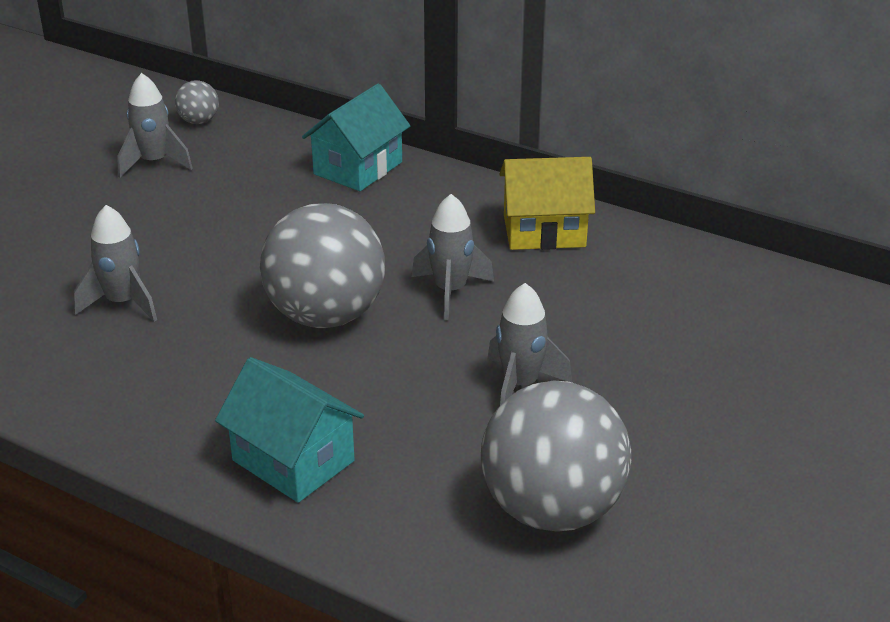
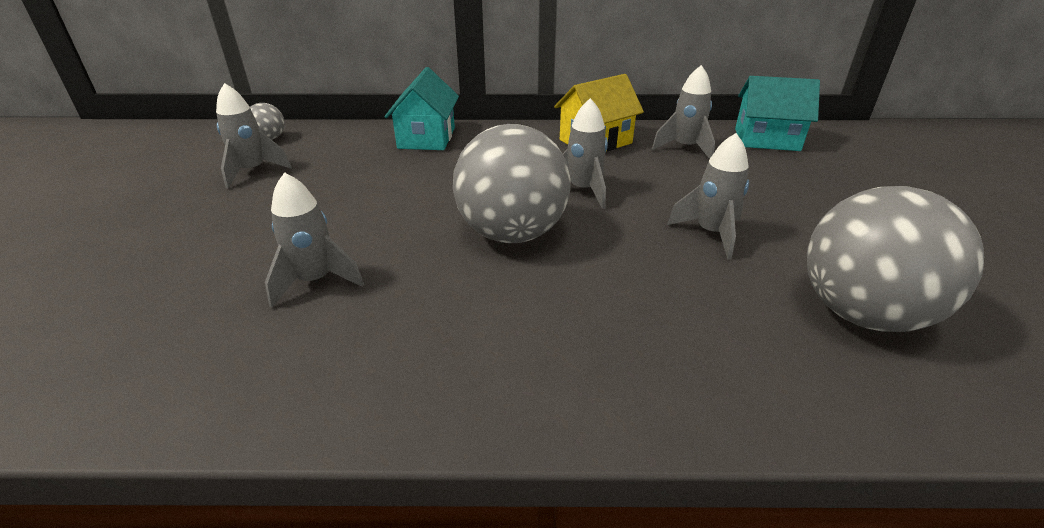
camera: 30 degrees left, 0 degrees up
(293, 460) = (625, 361): turquoise house -> turquoise house (766, 139)
(642, 274) = (685, 148): none -> grey rocket

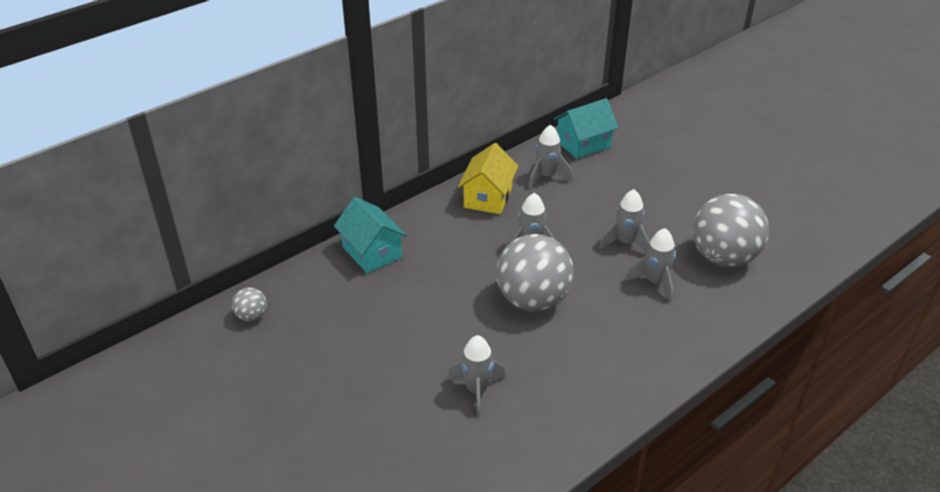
camera: 40 degrees left, 5 degrees up
(253, 171) = (298, 349): grey rocket -> grey rocket (655, 282)

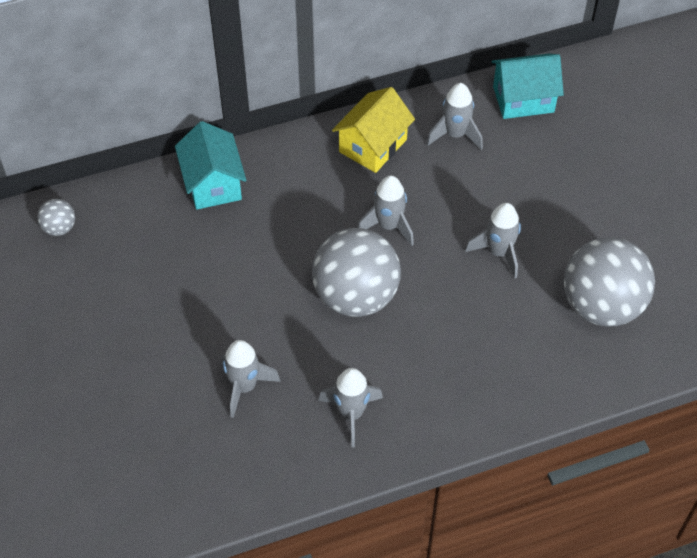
camera: 20 degrees right, 15 degrees up
(655, 282) = (503, 314): grey rocket -> grey rocket (351, 414)

